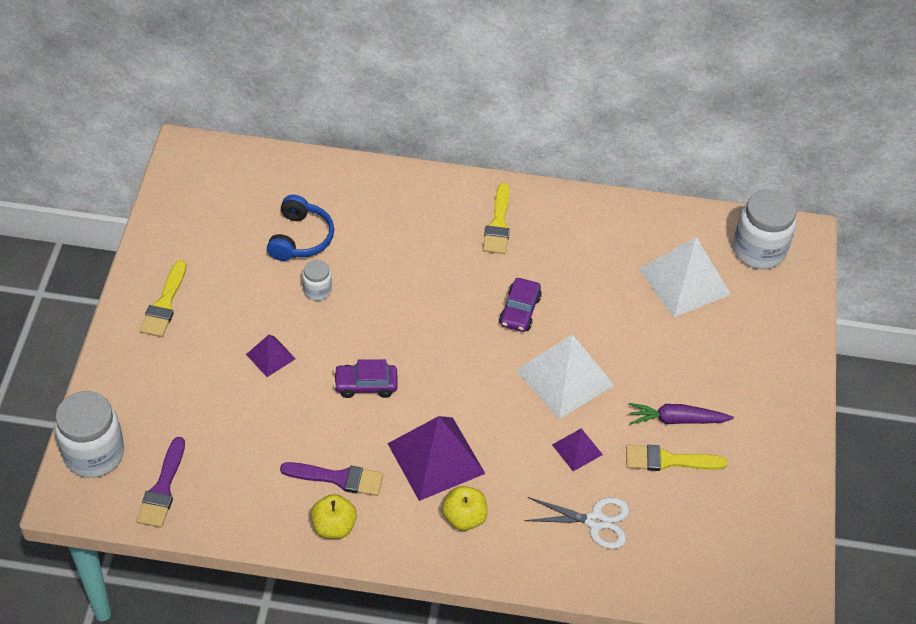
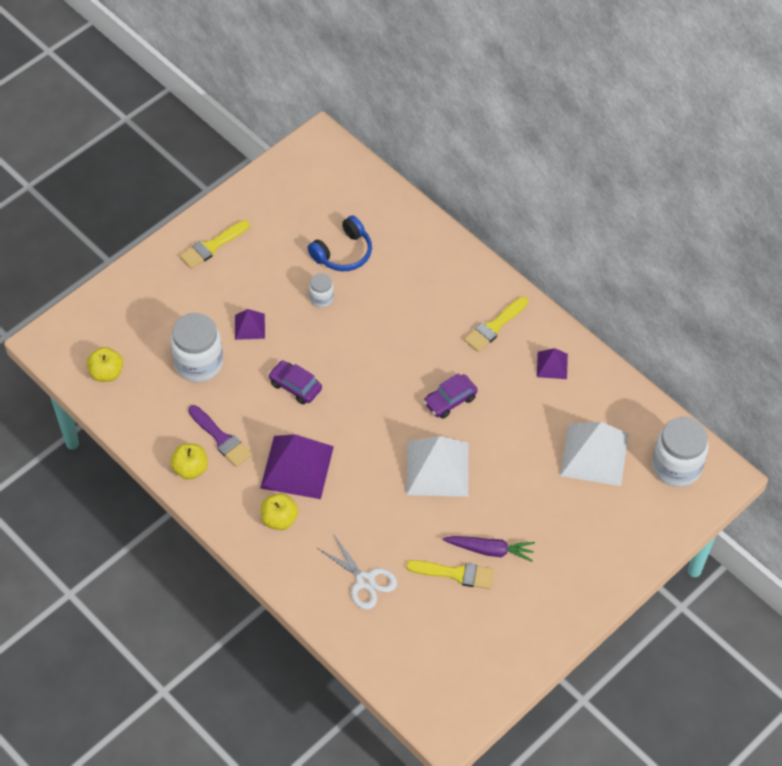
camera: 40 degrees right, 5 degrees up
(94, 454) = (84, 323): white jar -> white jar (199, 363)
(162, 488) = (106, 373): purple brush -> yellow apple
(577, 449) = (398, 524): purple pyramid -> purple pyramid (552, 365)
(668, 460) = (456, 574): yellow brush -> yellow brush turned 150 degrees clockwise
(677, 420) = (490, 550): purple carrot -> purple carrot turned 150 degrees clockwise

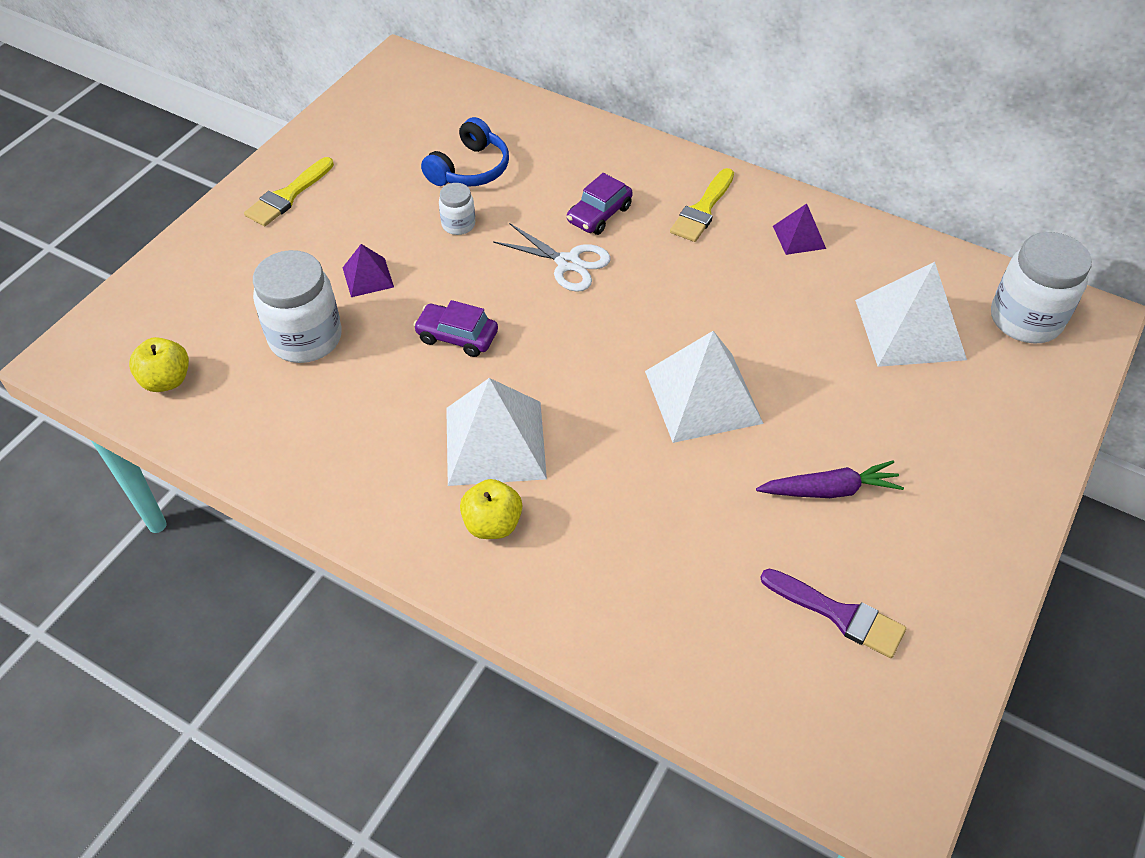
camera: 15 degrees left, 5 degrees down
(190, 469) = (330, 483): yellow apple -> none
(221, 438) = (367, 430): purple brush -> purple brush (839, 614)
(297, 467) = (495, 442): purple pyramid -> white pyramid
(365, 581) = (660, 584): white scissors -> white scissors (568, 263)
(450, 400) = (683, 307): purple car -> purple car (599, 214)
(456, 574) = (795, 537): yellow brush -> none

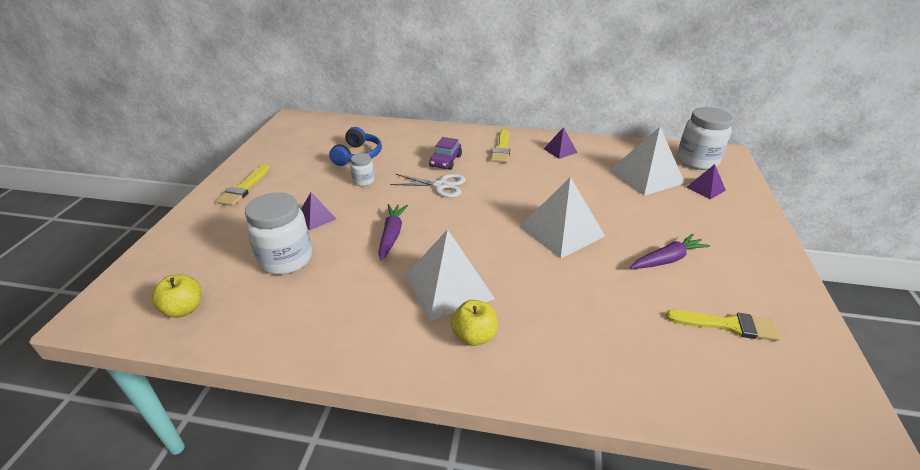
camera: 20 degrees left, 15 degrees down
(457, 336) = (391, 235): purple car -> purple carrot
(839, 614) = (728, 325): purple brush -> yellow brush
(994, 380) = (705, 188): none -> purple pyramid

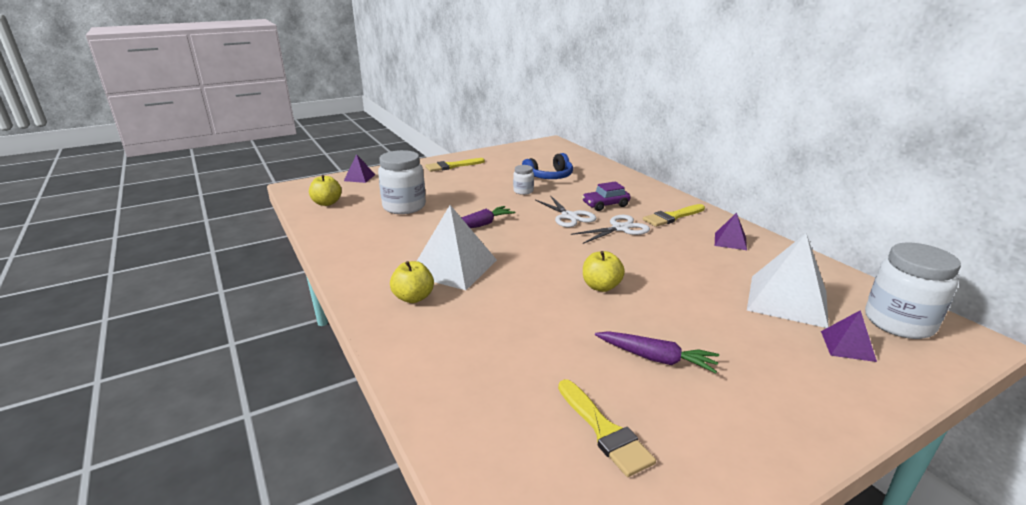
camera: 50 degrees right, 10 degrees down
(316, 217) = (458, 196): purple pyramid -> purple pyramid (359, 177)
(490, 176) = (620, 228): none -> white scissors
(561, 231) = (601, 287): white pyramid -> yellow apple

